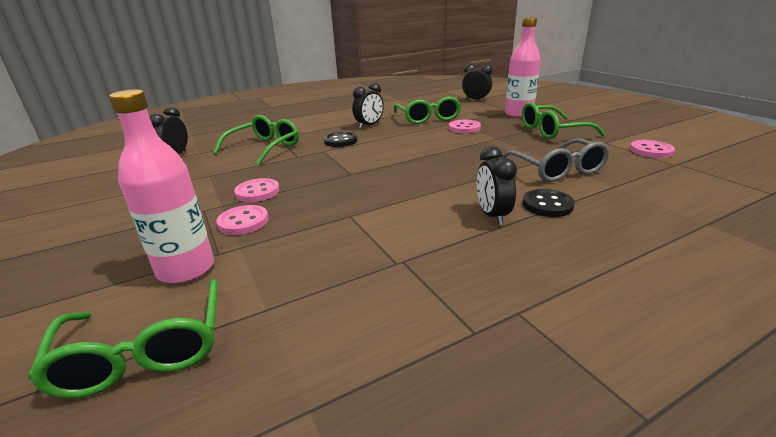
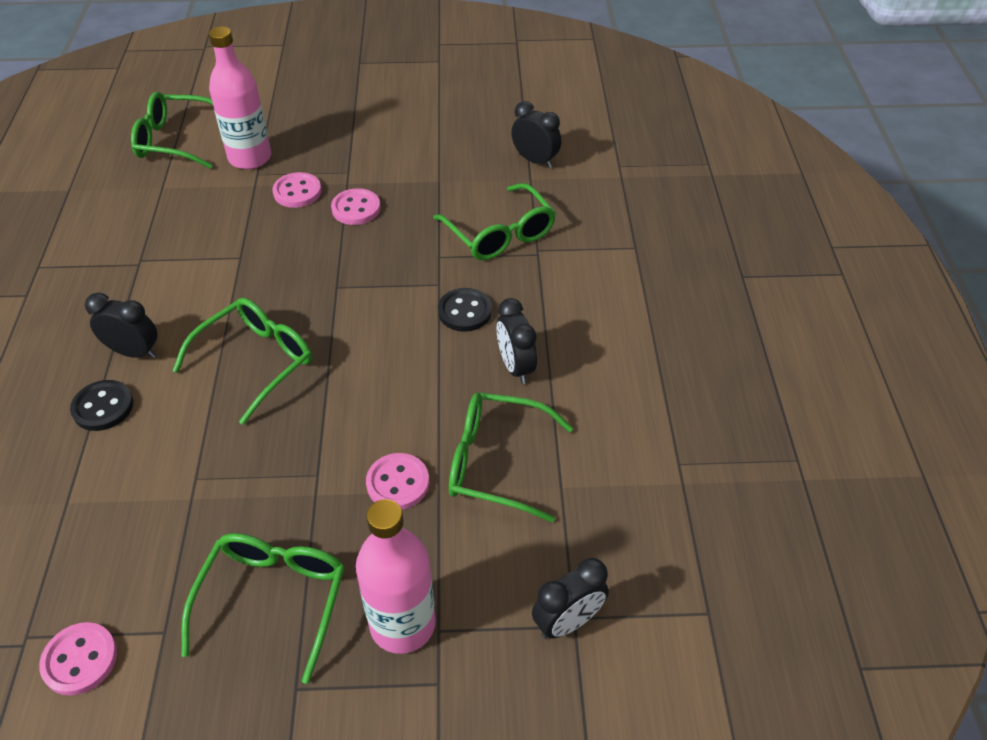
camera: 115 degrees right, 20 degrees up
(441, 174) = (256, 361): none -> green glasses
(557, 170) = (154, 481): grey glasses -> none

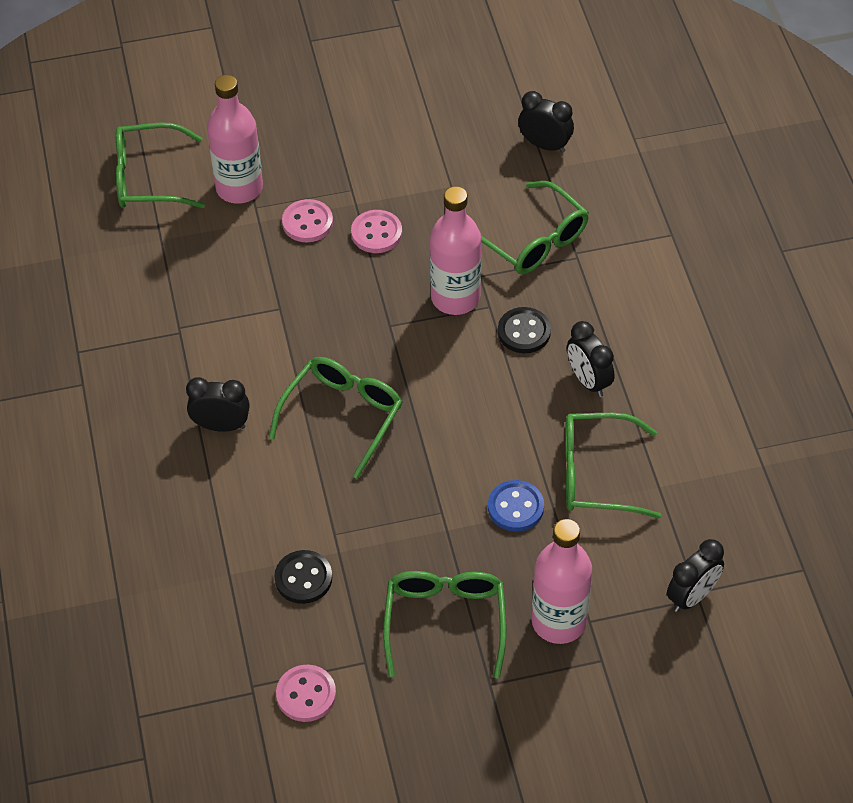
camera: 10 degrees left, 5 degrees up
(103, 407) = (218, 484): black button -> black button (303, 578)
(398, 483) = (515, 507): pink button -> blue button
(408, 272) = (455, 298): none -> pink bottle

